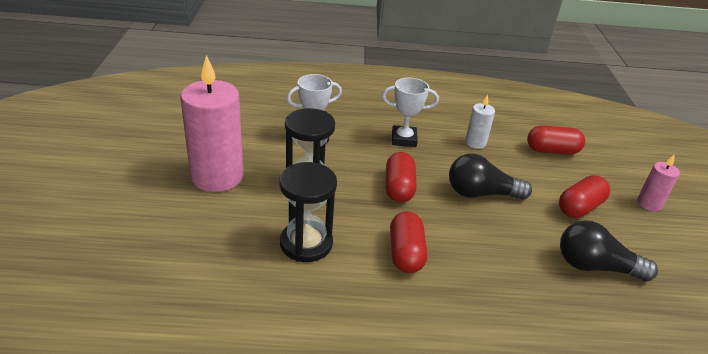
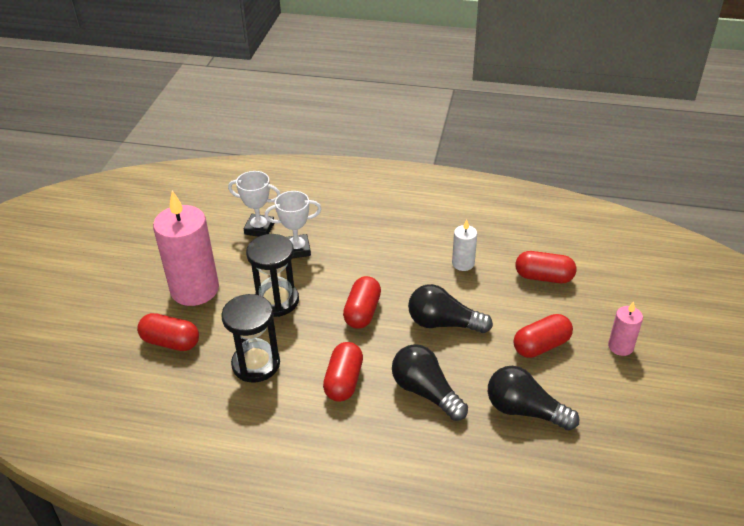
camera: 15 degrees right, 5 degrees up
(204, 228) = (171, 342): none -> red capsule
(404, 139) = (388, 256): white trophy -> white trophy (259, 228)
(492, 257) = (425, 392): none -> black light bulb

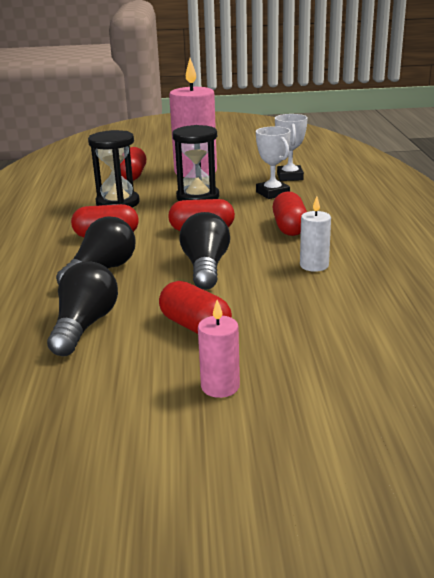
camera: 75 degrees right, 15 degrees down
(543, 277) = (328, 317): red capsule -> red capsule (289, 227)

